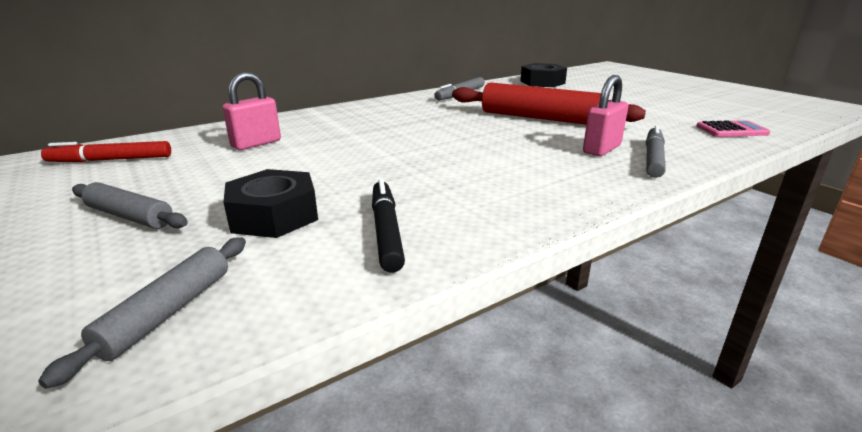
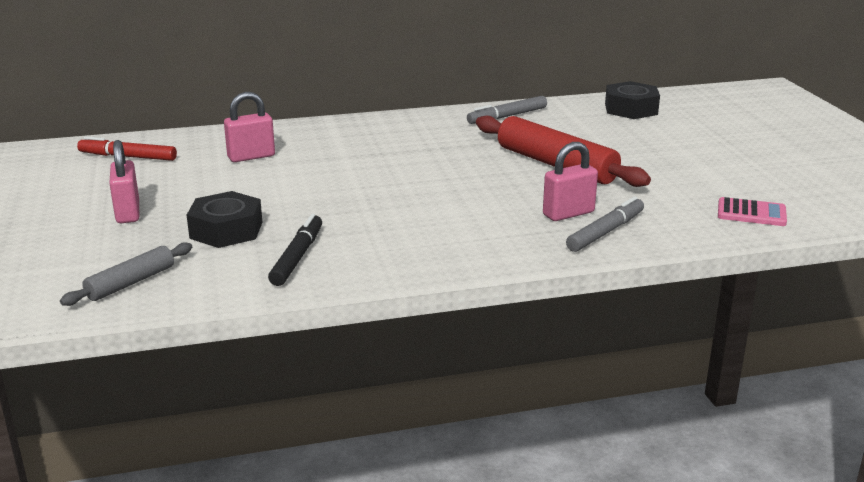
camera: 20 degrees right, 0 degrees up
(130, 216) = (128, 213): grey rolling pin -> pink padlock

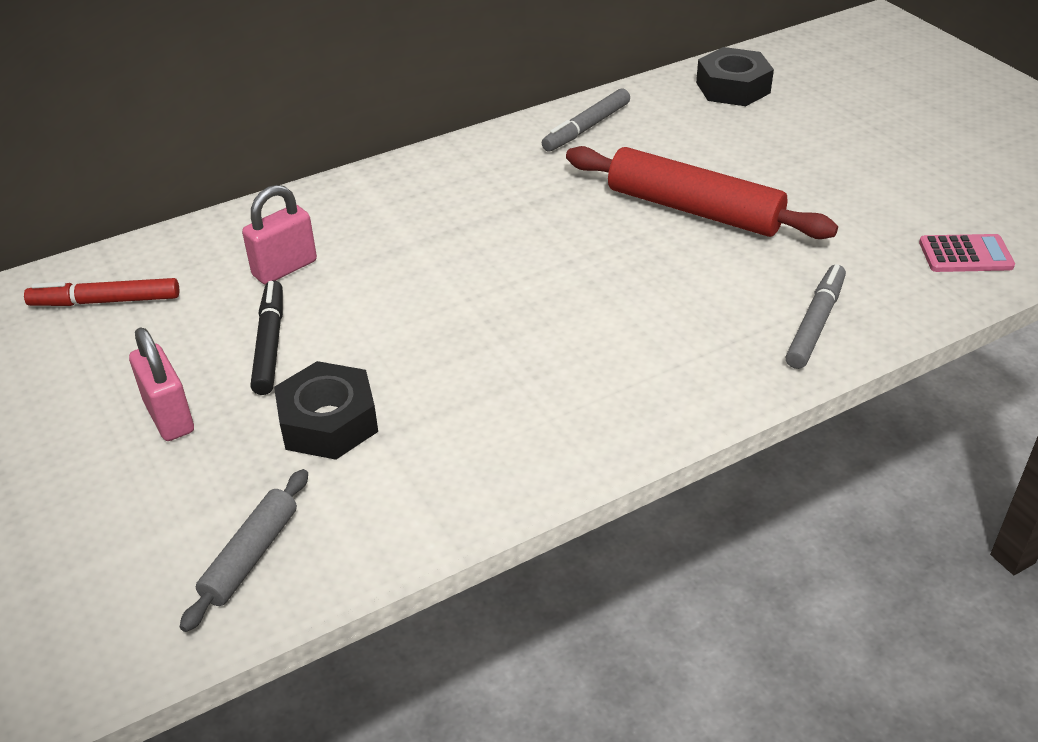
camera: 15 degrees left, 15 degrees up
(297, 257) = (453, 454): black marker -> black marker (270, 344)
(568, 214) = (754, 299): pink padlock -> none

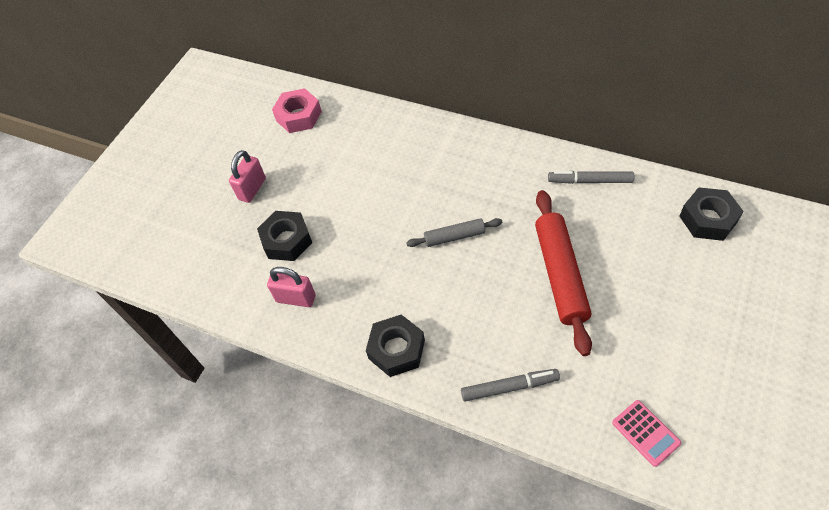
camera: 60 degrees right, 15 degrees up
(105, 301) = (299, 116): red marker -> pink nut
(250, 556) = (202, 270): grey rolling pin -> grey rolling pin (454, 236)
(270, 344) = (316, 186): black marker -> none
(284, 268) = (367, 153): pink padlock -> pink padlock (296, 298)
(659, 395) = (396, 349): none -> black nut

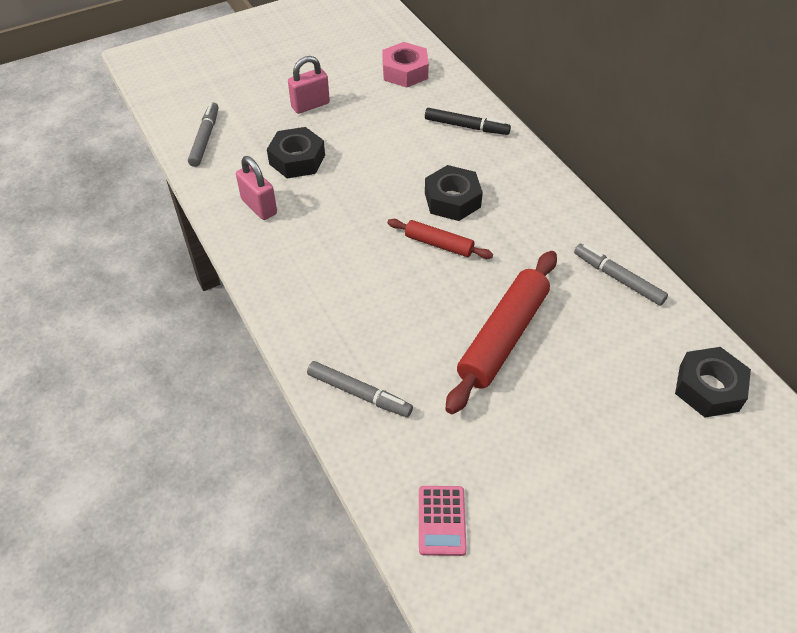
camera: 30 degrees right, 5 degrees down
(194, 272) = (205, 138): none -> grey marker
(386, 132) = (466, 126): none -> black marker
(396, 349) = (297, 298): black nut -> black nut (452, 200)
(454, 236) = (439, 244): grey rolling pin -> red rolling pin

